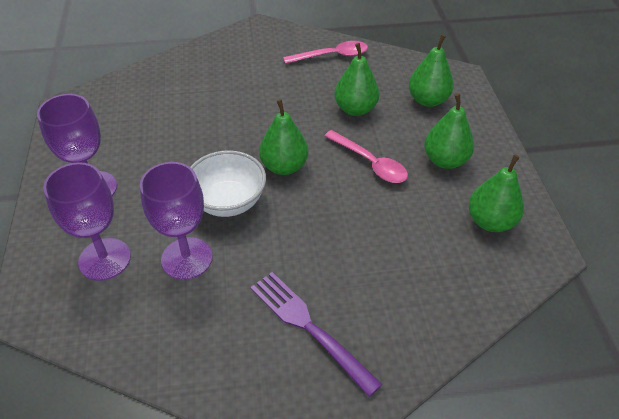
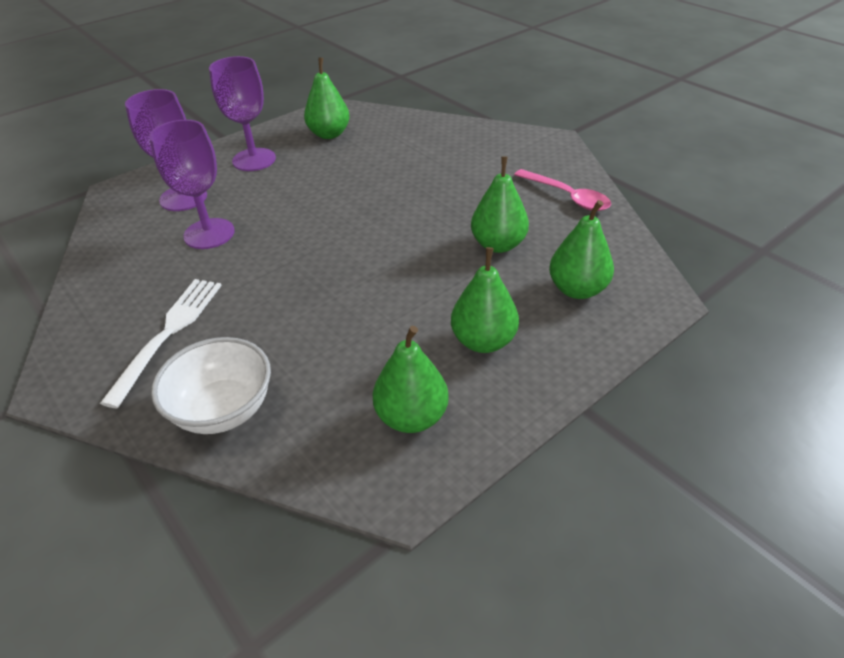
camera: 60 degrees right, 5 degrees down
(228, 202) = (291, 226): white bowl -> white bowl (223, 410)
(284, 166) = (365, 236): green pear -> green pear (329, 134)
(309, 327) = (168, 334): purple fork -> white fork
(370, 163) = (422, 287): pink spoon -> none

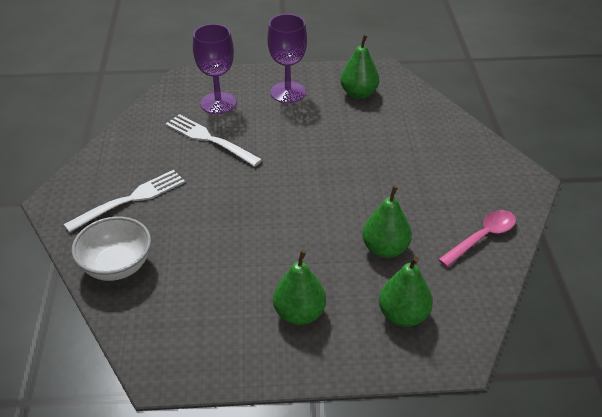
camera: 35 degrees right, 0 degrees up
(209, 234) = (210, 139): purple goblet -> white fork
(411, 417) = (208, 335): green pear -> none
(567, 196) = (482, 237): pink spoon -> pink spoon turned 120 degrees counterclockwise

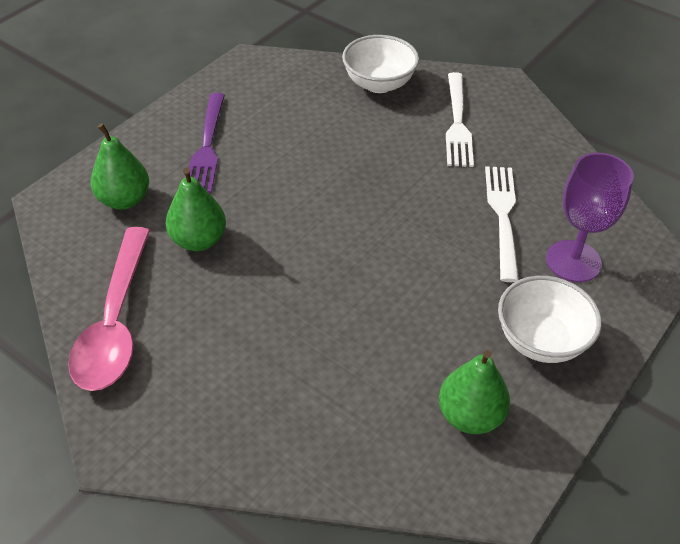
camera: 130 degrees right, 5 degrees up
(210, 139) = (502, 217): white fork -> white fork turned 75 degrees counterclockwise
(288, 92) = (541, 340): purple goblet -> white bowl
(299, 313) = (207, 146): green pear -> purple fork
(482, 237) = (115, 322): pink spoon -> pink spoon, size x1.58

